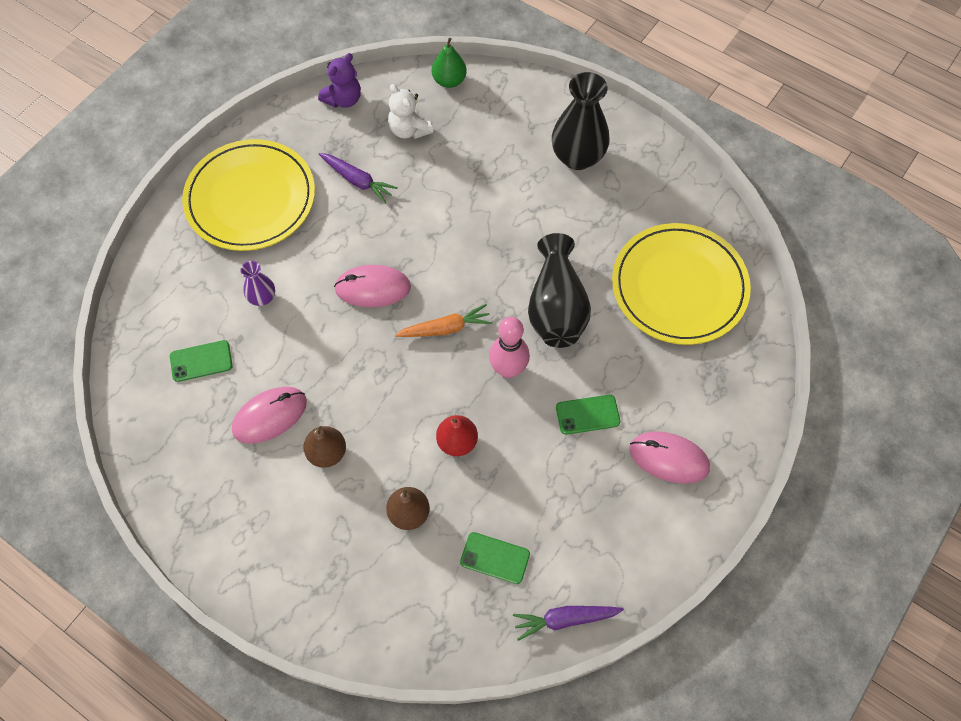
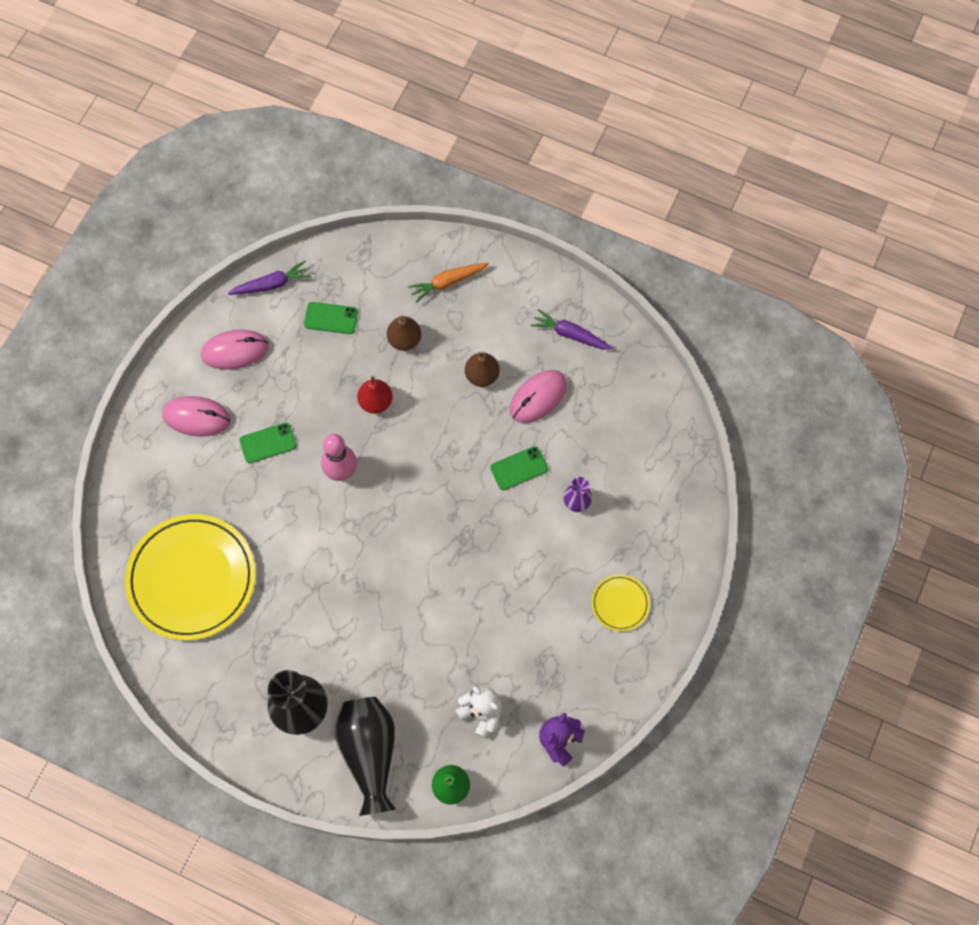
camera: 170 degrees right, 5 degrees up
(201, 361) = (612, 434): green phone -> green phone (519, 468)
(250, 198) = (620, 603): yellow plate -> yellow plate, size x0.45
(357, 181) = (520, 642): purple carrot -> purple carrot (570, 334)
(373, 288) = (478, 528): pink mouse -> pink mouse (235, 351)
(445, 328) = (403, 501): orange carrot -> orange carrot (447, 282)
(556, 308) = (305, 537): black vase -> black vase (369, 753)

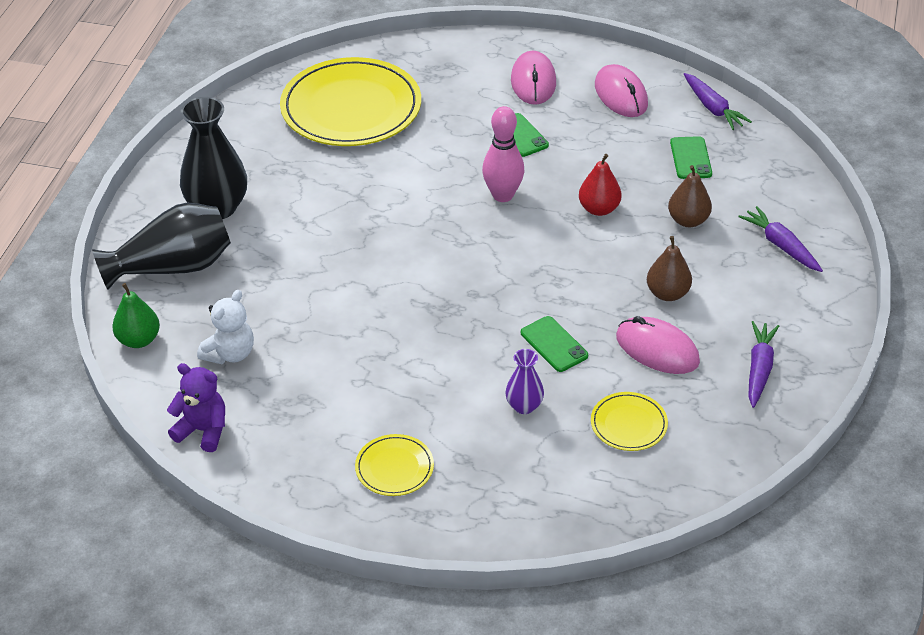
camera: 80 degrees right, 25 degrees down
(447, 282) = (780, 245): orange carrot -> purple carrot
(606, 434) = (628, 424): none -> yellow plate

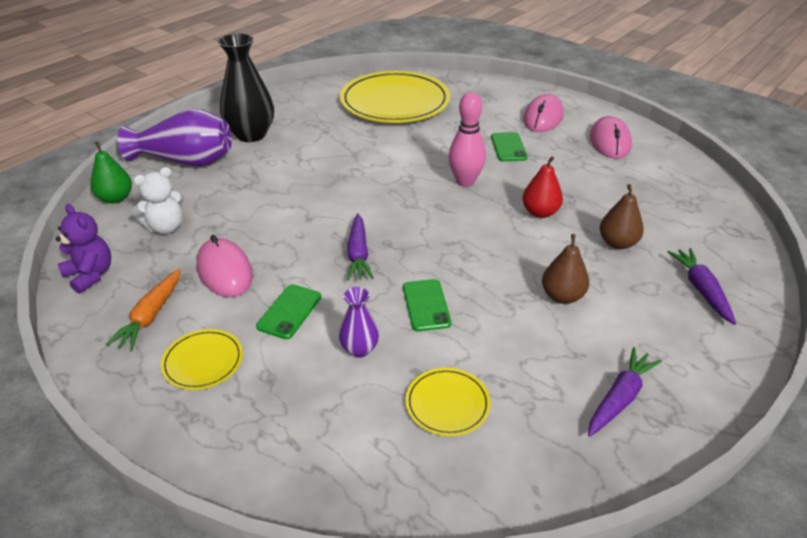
camera: 25 degrees right, 5 degrees down
(173, 267) = (186, 161): black vase -> purple vase
(306, 446) = (151, 316): none -> orange carrot
(657, 349) = (521, 342): pink mouse -> pink mouse (224, 271)
(690, 158) = (646, 198): green phone -> green phone (289, 311)
(713, 108) = (687, 168): purple carrot -> purple carrot (358, 254)

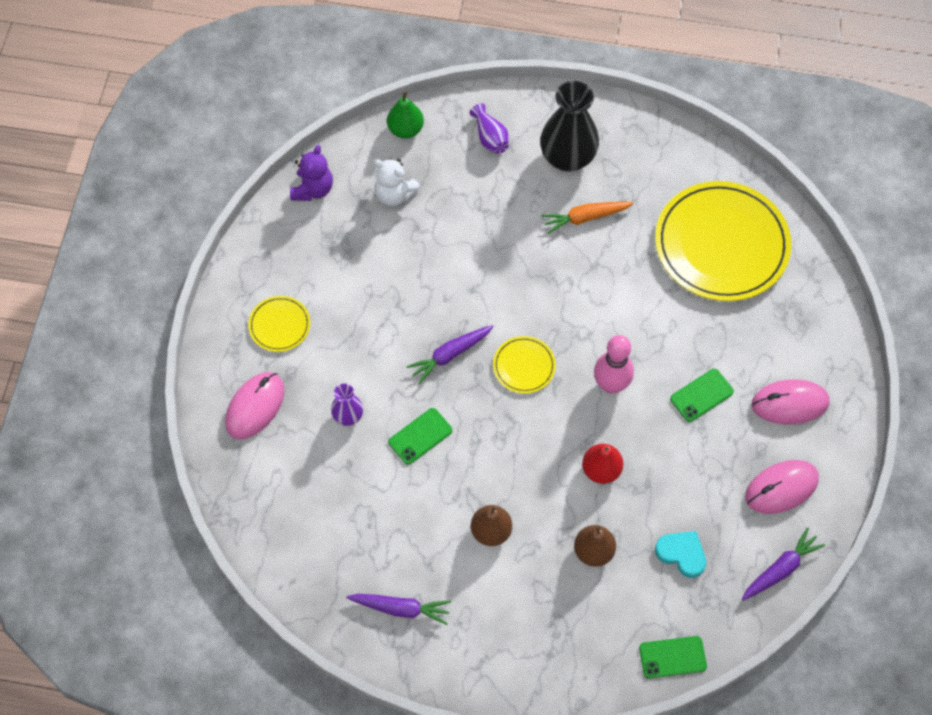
camera: 60 degrees right, 25 degrees up
(151, 316) = (299, 261): orange carrot -> orange carrot (585, 218)
(186, 161) = (490, 138): purple vase -> purple vase, size x0.51
(224, 271) = (371, 274): pink mouse -> pink mouse (255, 406)
(289, 311) = (357, 347): green phone -> green phone (672, 657)
(447, 404) = (331, 498): yellow plate -> yellow plate (524, 366)
(644, 200) = (682, 554): none -> turquoise heart
(701, 290) = (566, 637): purple carrot -> purple carrot (780, 569)

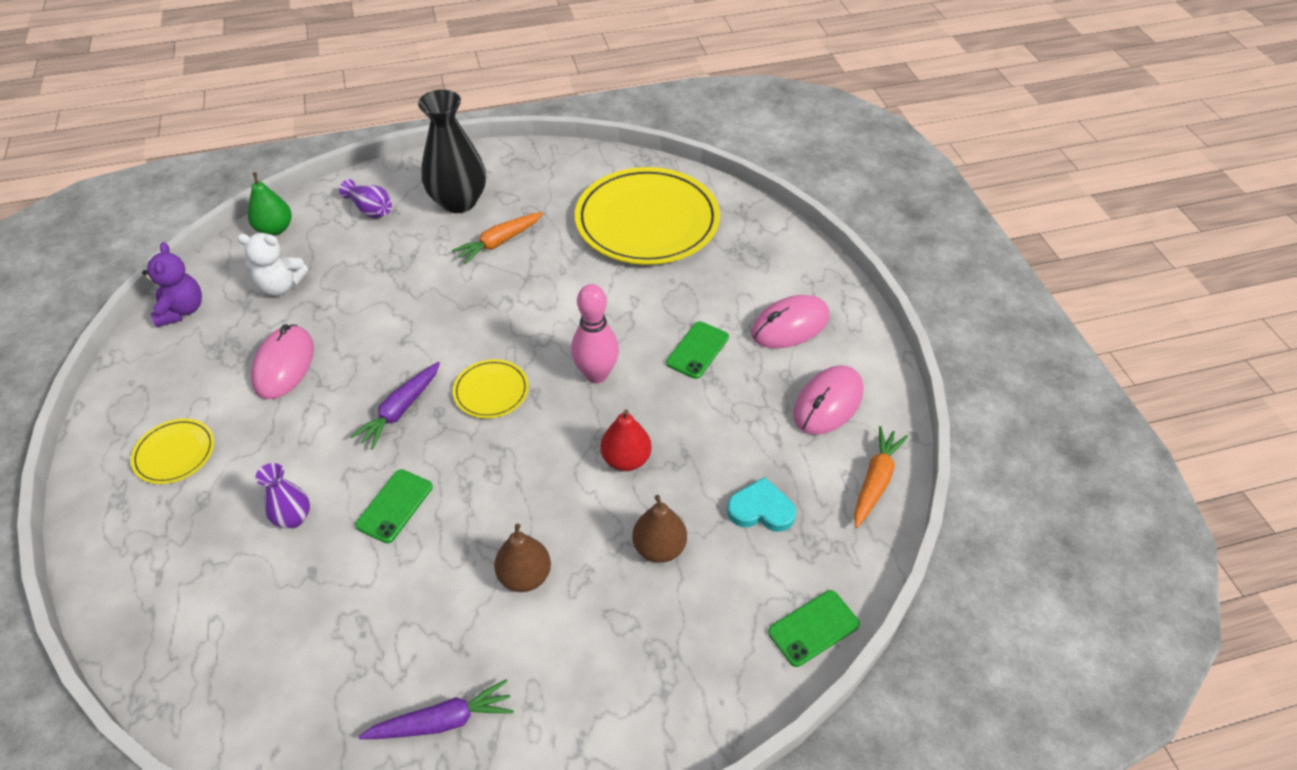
camera: 25 degrees left, 15 degrees down
(255, 406) = (163, 553): pink mouse -> pink mouse (284, 365)
(780, 569) = (875, 481): purple carrot -> orange carrot

